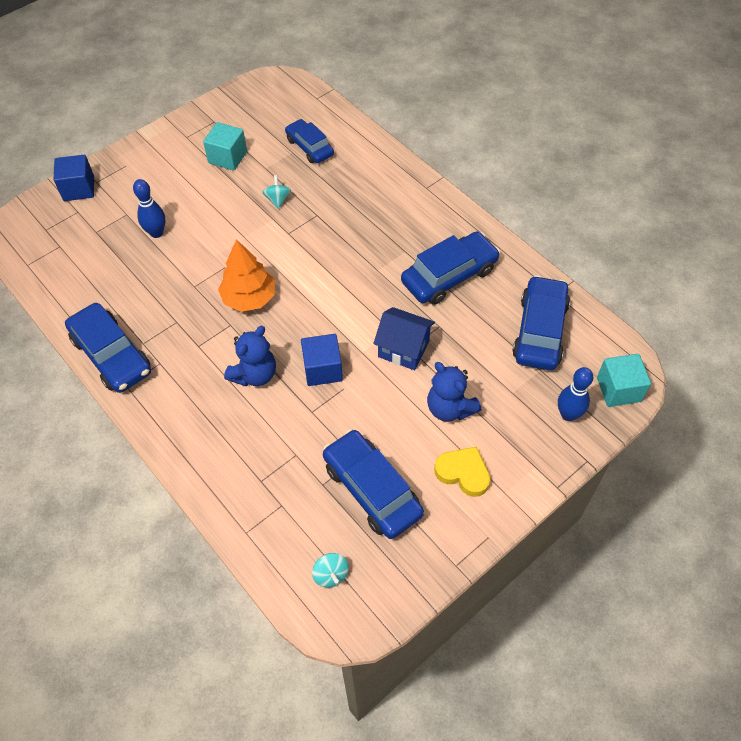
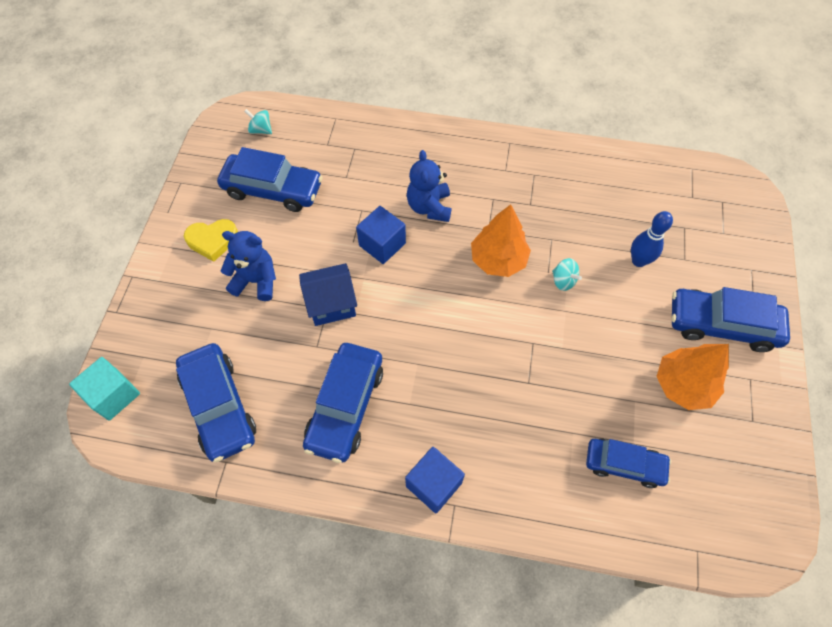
camera: 140 degrees right, 5 degrees up
(79, 189) = (754, 252): blue cube -> blue cube (433, 484)
(111, 355) = (544, 153): blue car -> blue car (721, 325)
(227, 157) = (683, 385): turquoise cube -> orange tree
(278, 200) = (581, 372): turquoise spinning top -> turquoise spinning top (563, 281)
(568, 414) = (150, 340): blue bowling pin -> none

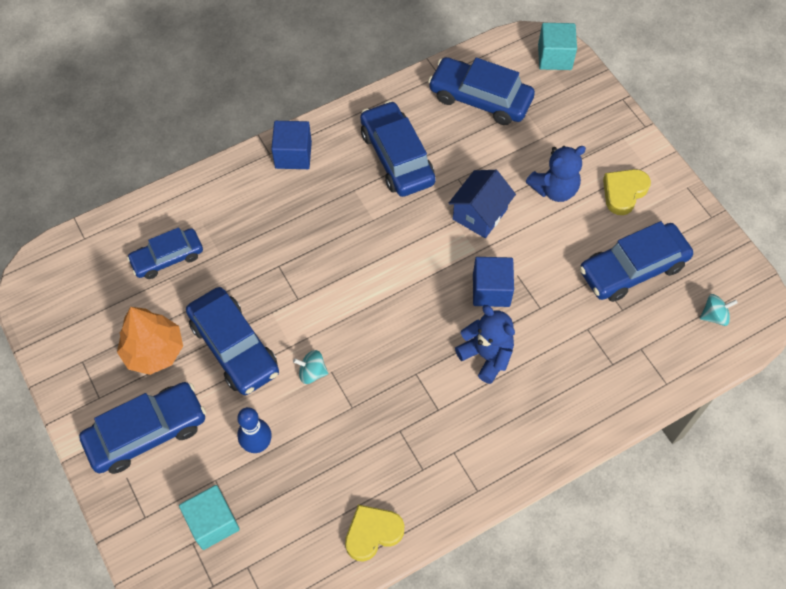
camera: 140 degrees right, 0 degrees up
(498, 260) = (383, 350): orange tree -> none
(595, 163) = (372, 533): none -> yellow heart
(612, 341) = (234, 347): none -> blue car
(702, 235) = (212, 522): none -> turquoise cube

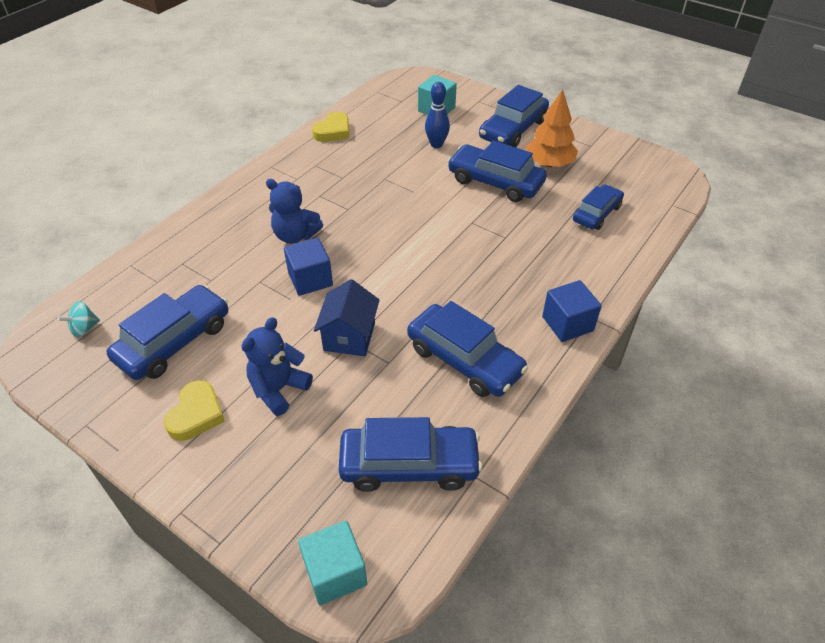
camera: 155 degrees right, 15 degrees down
(312, 372) = (427, 186): turquoise spinning top -> none

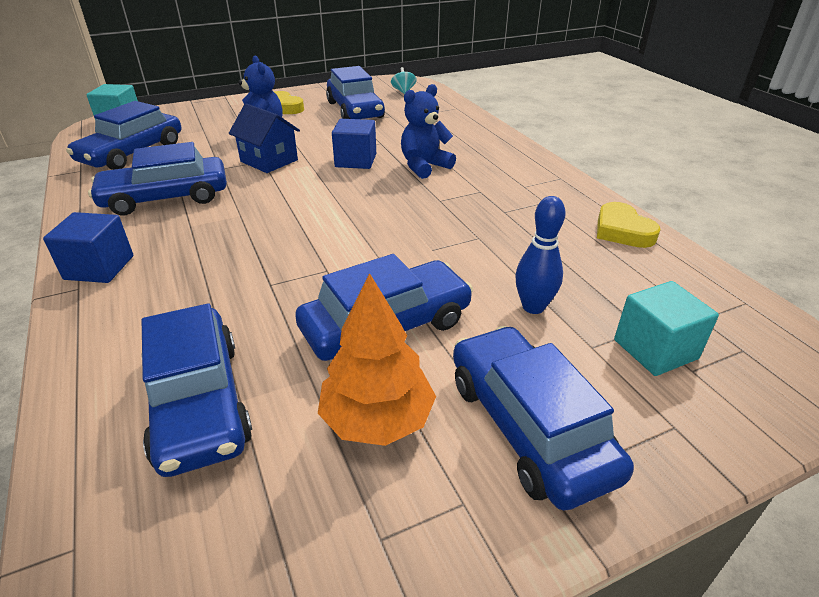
camera: 120 degrees right, 10 degrees down
(596, 213) = (198, 402): blue car -> blue car, size x1.54

